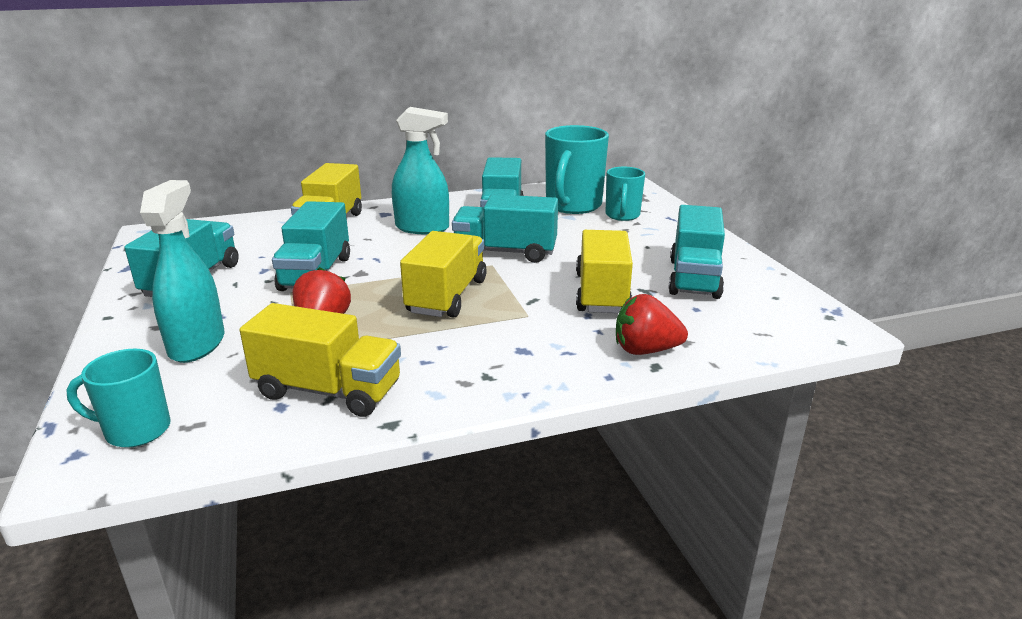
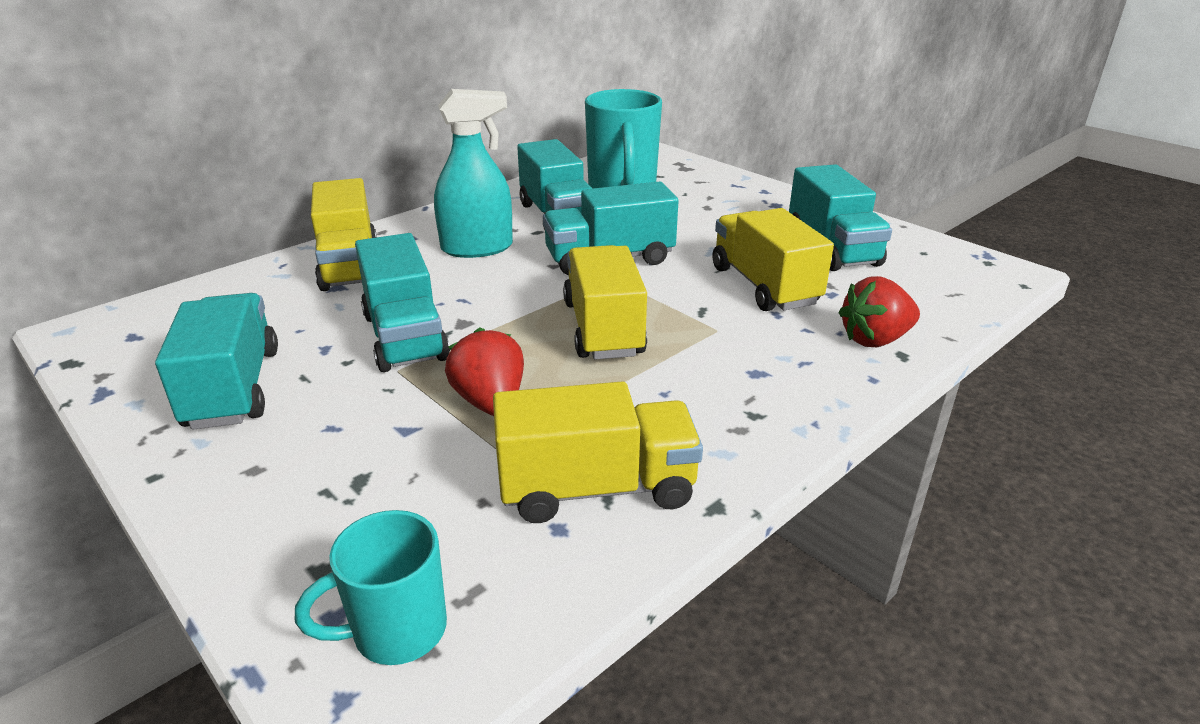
camera: 25 degrees left, 5 degrees up
(197, 344) = (346, 478): turquoise spray bottle -> none
(622, 216) = (687, 191): turquoise mug -> none

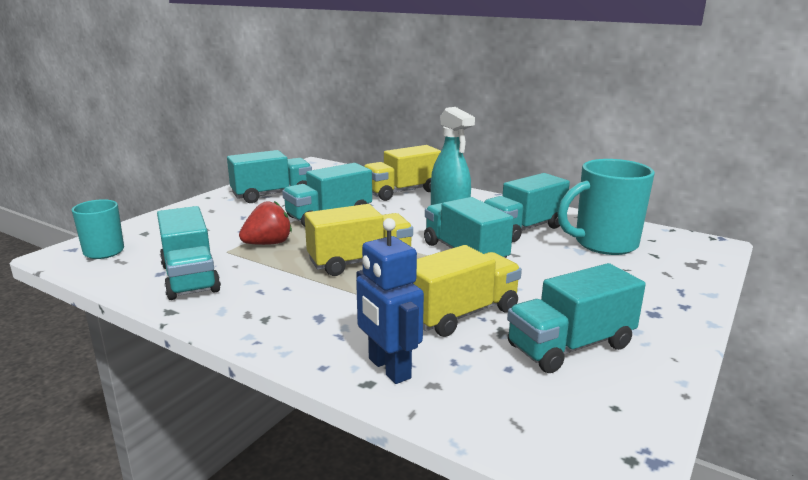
camera: 75 degrees right, 10 degrees down
(596, 488) = (190, 278): yellow truck -> turquoise truck
(875, 340) = (388, 368): red strawberry -> blue robot

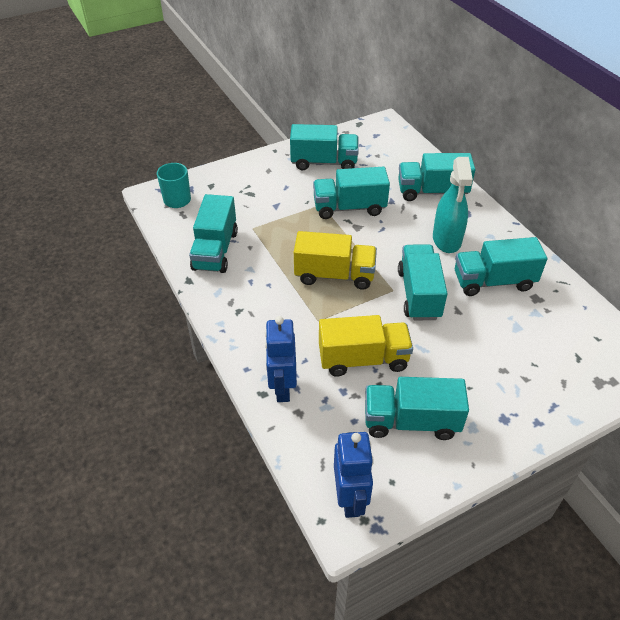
camera: 30 degrees right, 25 degrees up
(268, 244) = (284, 229): red strawberry -> none
(402, 191) = (432, 192): yellow truck -> turquoise truck
(590, 444) = (350, 498): none -> blue robot
(603, 244) = (546, 327): turquoise mug -> none

